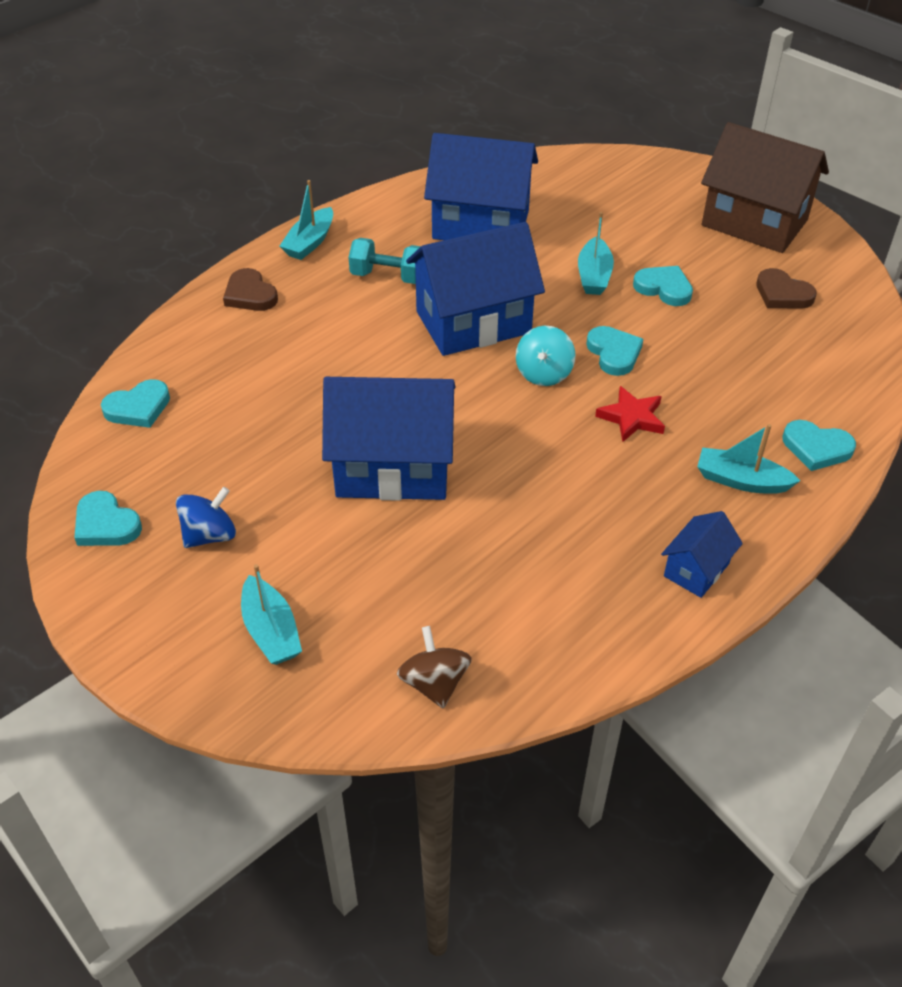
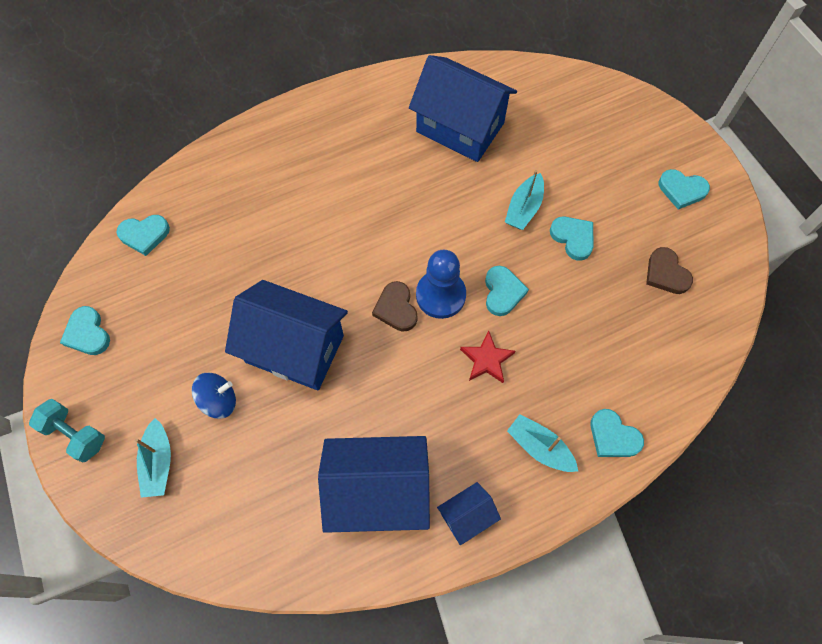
camera: 20 degrees right, 20 degrees up
(210, 535) = (150, 366): blue spinning top -> blue spinning top (219, 401)
(250, 294) = (260, 149): brown heart -> brown heart (396, 308)
(310, 242) = (323, 108): turquoise boat -> none
(388, 276) = (367, 161): turquoise dumbbell -> turquoise dumbbell (75, 434)
(434, 683) = (245, 545): brown spinning top -> none
(473, 322) = (410, 227): blue house -> blue house (378, 491)
(543, 373) = (440, 295): turquoise spinning top -> blue pawn
(754, 223) = (681, 190): brown house -> turquoise heart

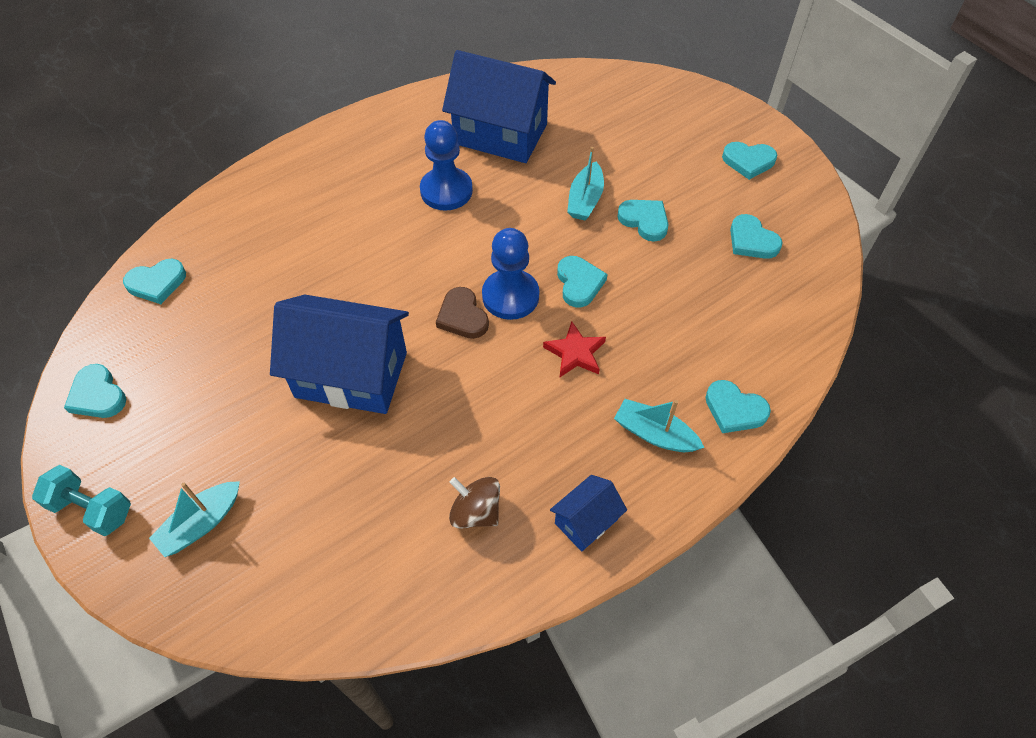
camera: 10 degrees left, 10 degrees down
(158, 462) = (201, 524): turquoise boat -> turquoise boat turned 60 degrees clockwise
(219, 401) = (268, 443): blue spinning top -> none
(378, 491) = (475, 512): blue house -> brown spinning top
(402, 180) = (446, 191): none -> blue pawn
(666, 273) = (752, 241): brown heart -> turquoise heart

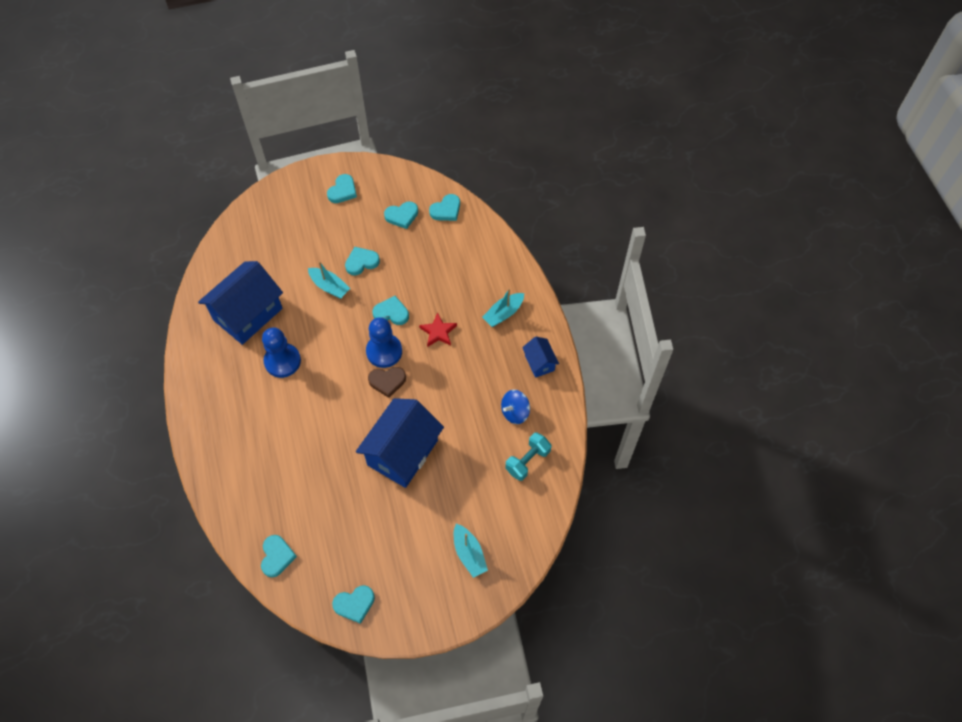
camera: 70 degrees left, 5 degrees up
(92, 509) = (436, 614): turquoise dumbbell -> turquoise dumbbell (527, 461)
(475, 512) = (515, 412): brown spinning top -> blue spinning top
(734, 409) = (504, 272): turquoise heart -> turquoise heart (446, 210)

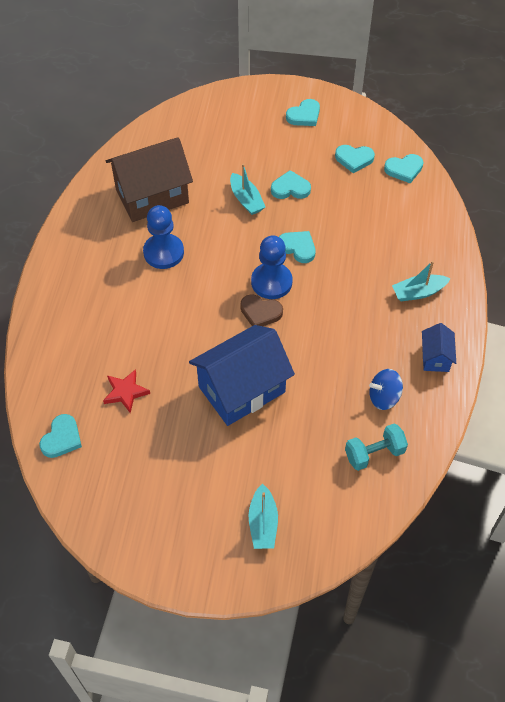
camera: 25 degrees right, 5 degrees down
(248, 314) = (152, 196): blue house -> brown house
(354, 604) = (116, 521): turquoise heart -> none
(438, 332) = (338, 284): red star -> red star (125, 392)

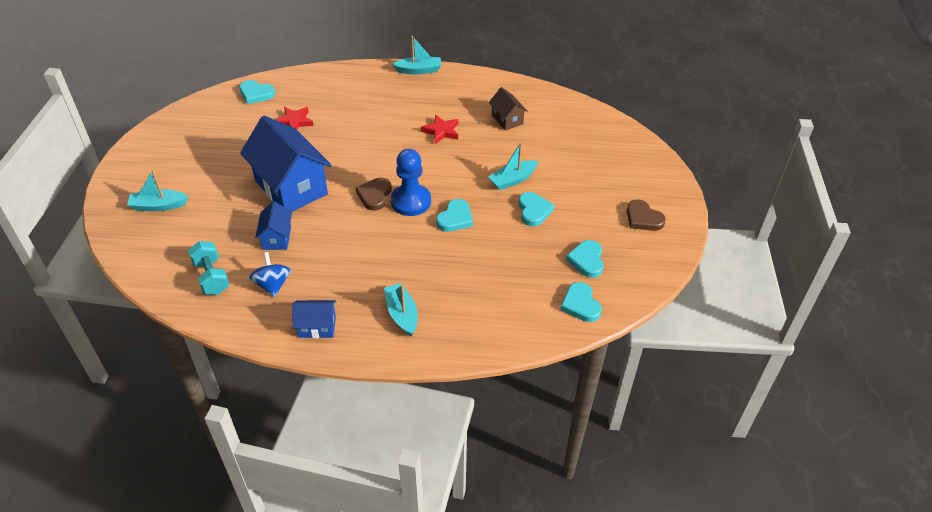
camera: 85 degrees right, 10 degrees down
(47, 269) = (419, 70): none -> turquoise boat
(152, 196) = (507, 119): brown house -> brown house, size x0.48
(163, 252) = (441, 131): blue pawn -> red star
(304, 115) = (643, 218): turquoise heart -> brown heart
(319, 398) = (277, 238): none -> blue house

